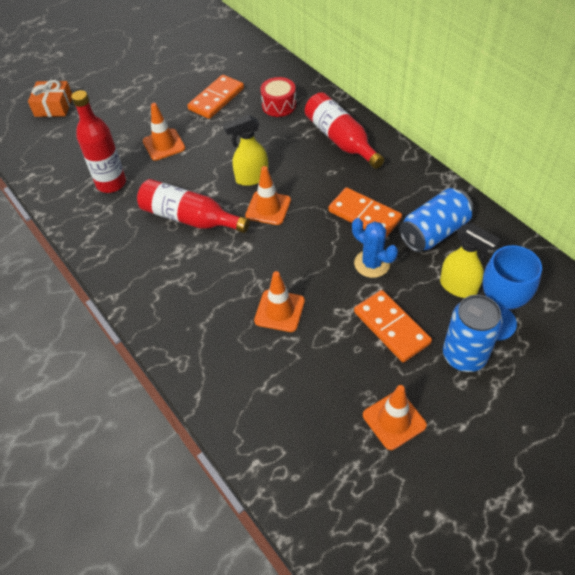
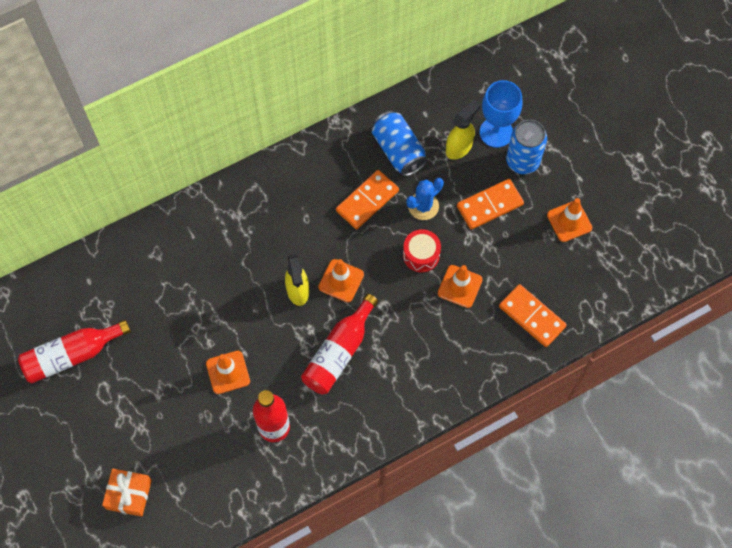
camera: 85 degrees left, 15 degrees up
(216, 99) = (167, 313): orange domino -> orange domino (532, 316)
(279, 105) = (195, 251): red drum -> red drum (421, 255)
(341, 140) = (263, 202): red bottle -> red bottle (72, 355)

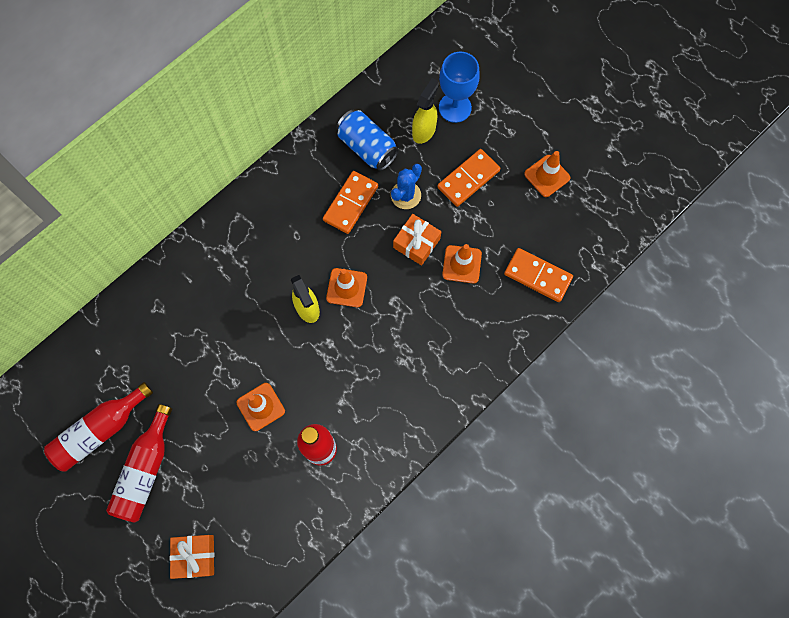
camera: 15 degrees left, 5 degrees up
(339, 352) = (364, 358): red bottle -> red bottle (145, 470)
(421, 255) = (416, 243): red drum -> orange gift
(522, 161) = (487, 129): blue can -> none

